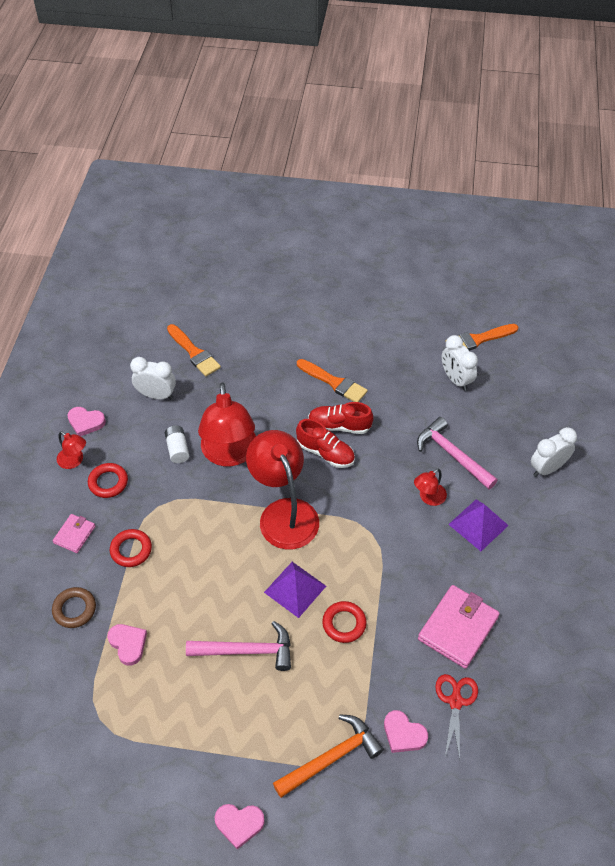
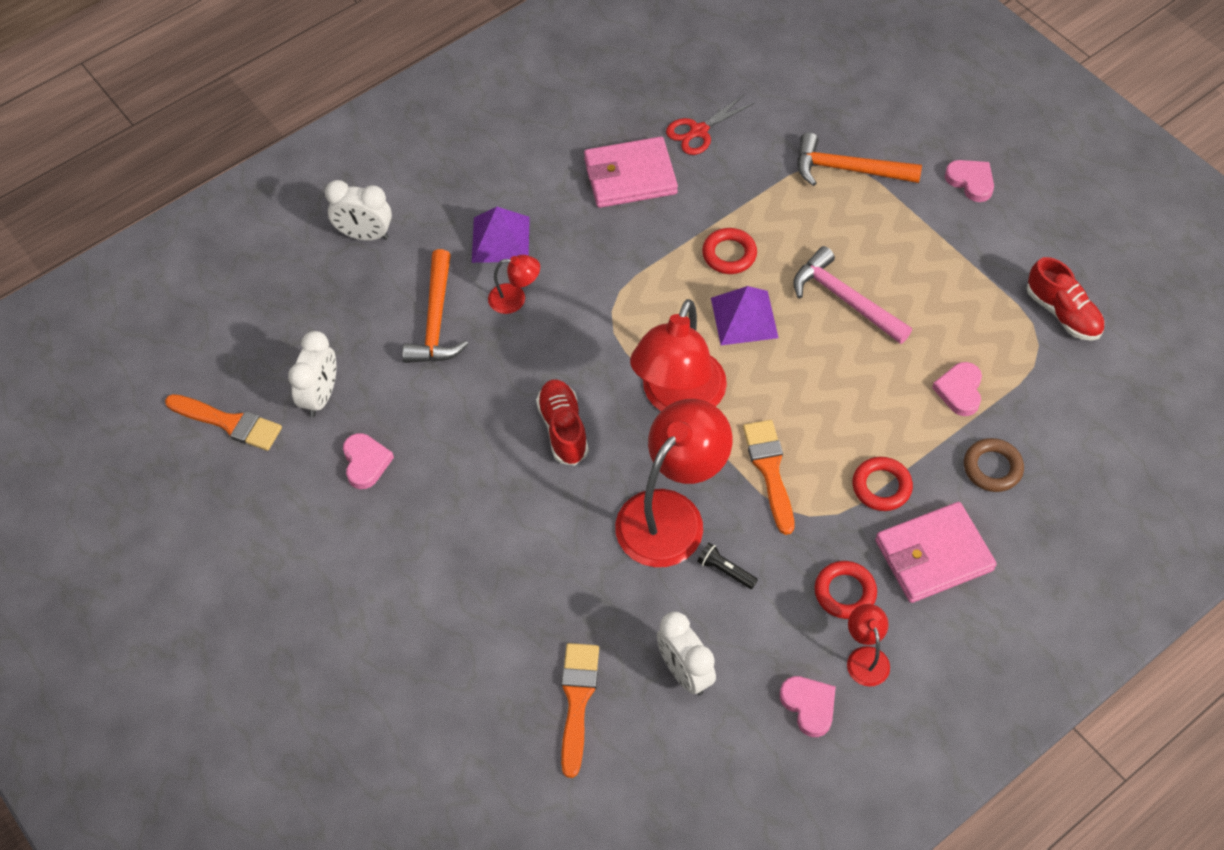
camera: 135 degrees left, 5 degrees up
(74, 534) = (933, 555): pink wallet -> pink wallet, size x1.85
(177, 449) = (725, 570): white battery -> black flashlight
(334, 382) = (455, 507): orange brush -> orange brush (769, 470)
(339, 426) = (512, 448): red shoe -> red shoe (1062, 313)
(403, 734) = (769, 142): pink heart -> pink heart (365, 462)
(452, 455) = (436, 320): pink hammer -> orange hammer

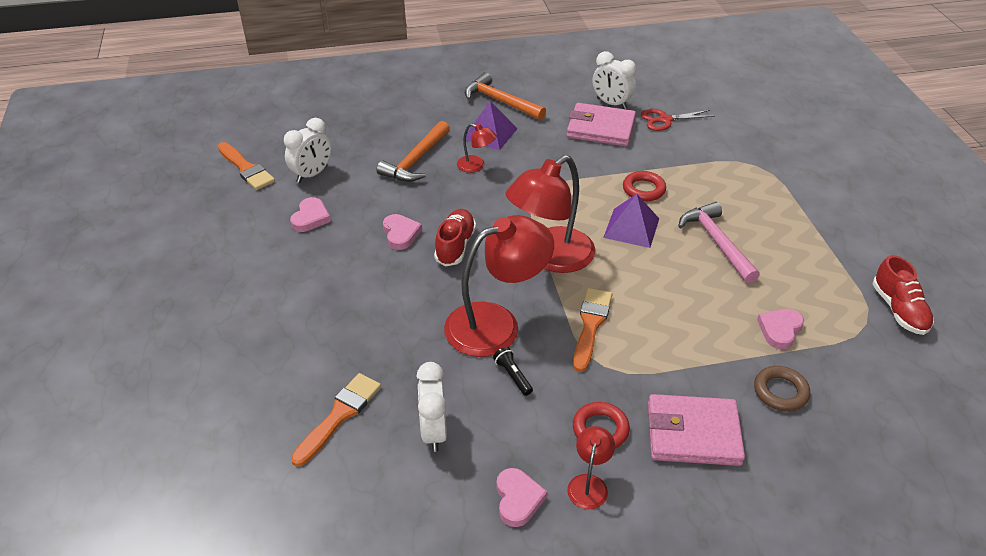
camera: 25 degrees right, 15 degrees down
(364, 235) = (405, 106): white clock -> white clock (611, 103)
(848, 169) = (764, 171): orange hammer -> orange hammer (500, 101)
(881, 487) = (675, 369): red ring -> none
(971, 181) = (860, 206): pink heart -> pink heart (400, 234)

